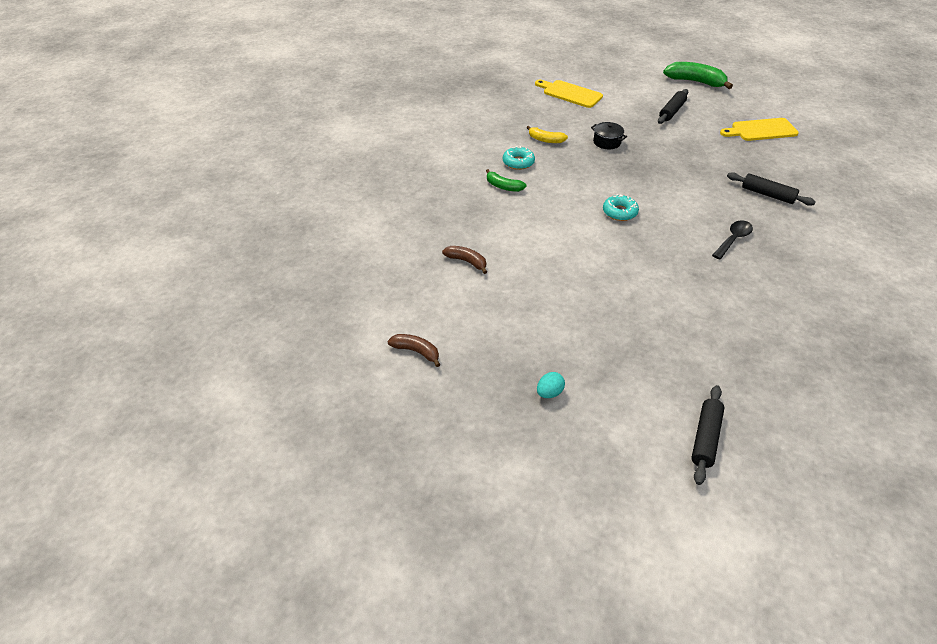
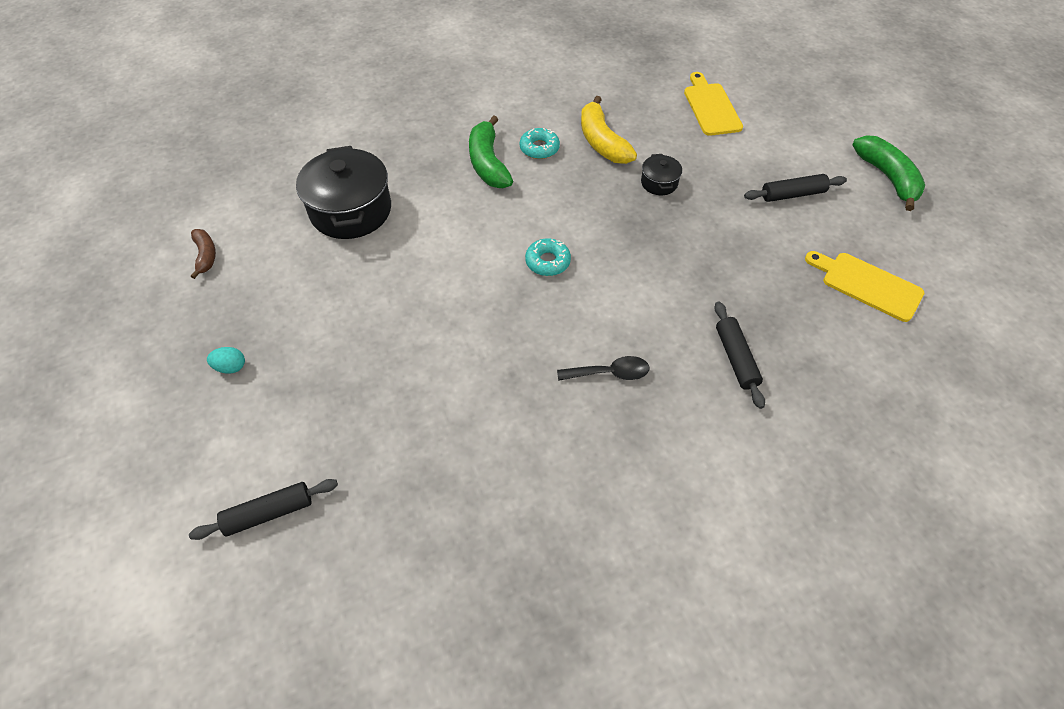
camera: 45 degrees right, 10 degrees up
(467, 262) = (351, 210): brown banana -> black pot
(503, 186) = (488, 163): green banana -> green banana, size x1.75
(545, 140) = (602, 142): yellow banana -> yellow banana, size x1.75

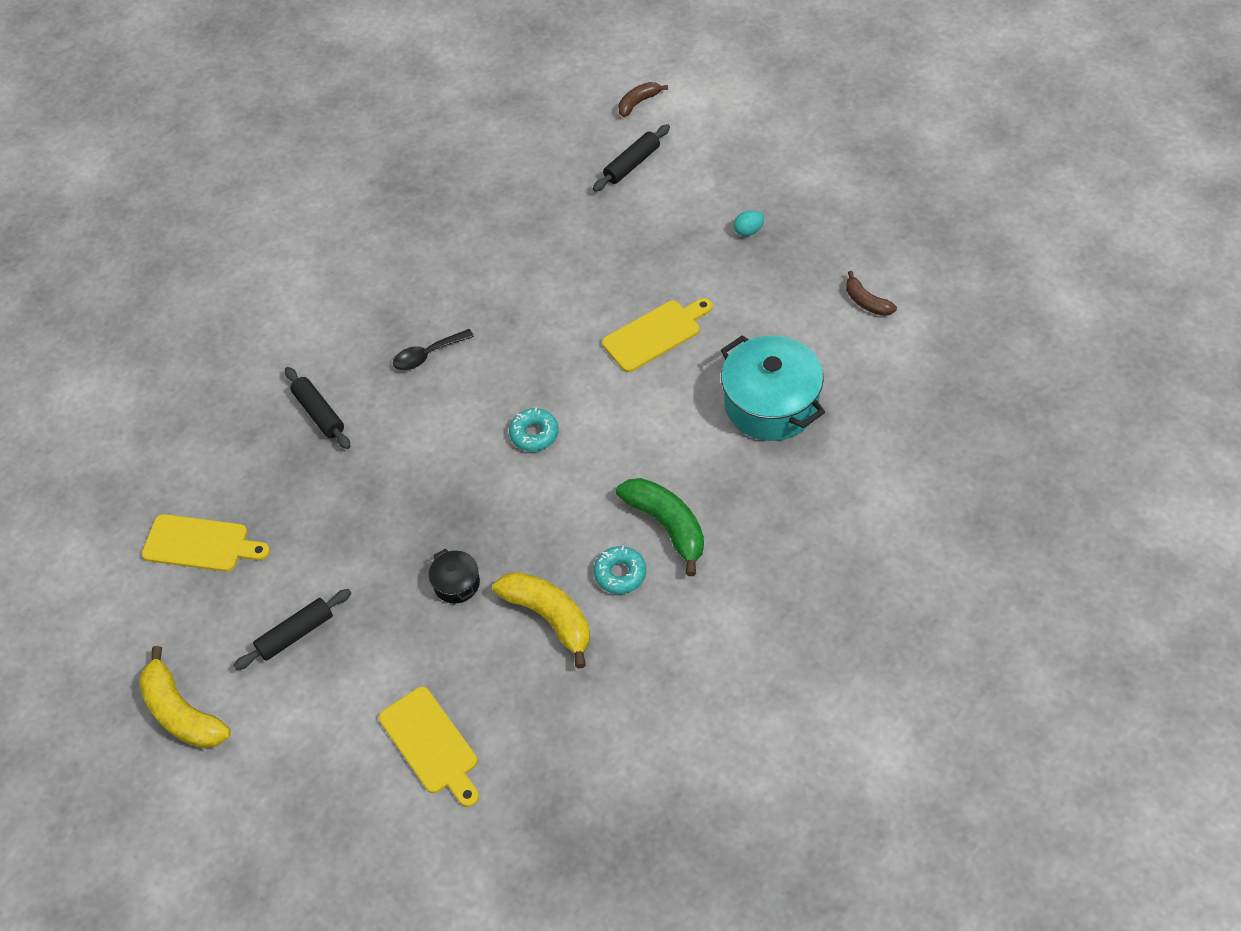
camera: 160 degrees right, 0 degrees up
(186, 614) = (638, 102): none -> brown banana
(351, 210) = (771, 404): black pot -> turquoise pot
(393, 303) = (655, 334): none -> yellow cutting board
(887, 177) = (182, 712): green banana -> yellow banana

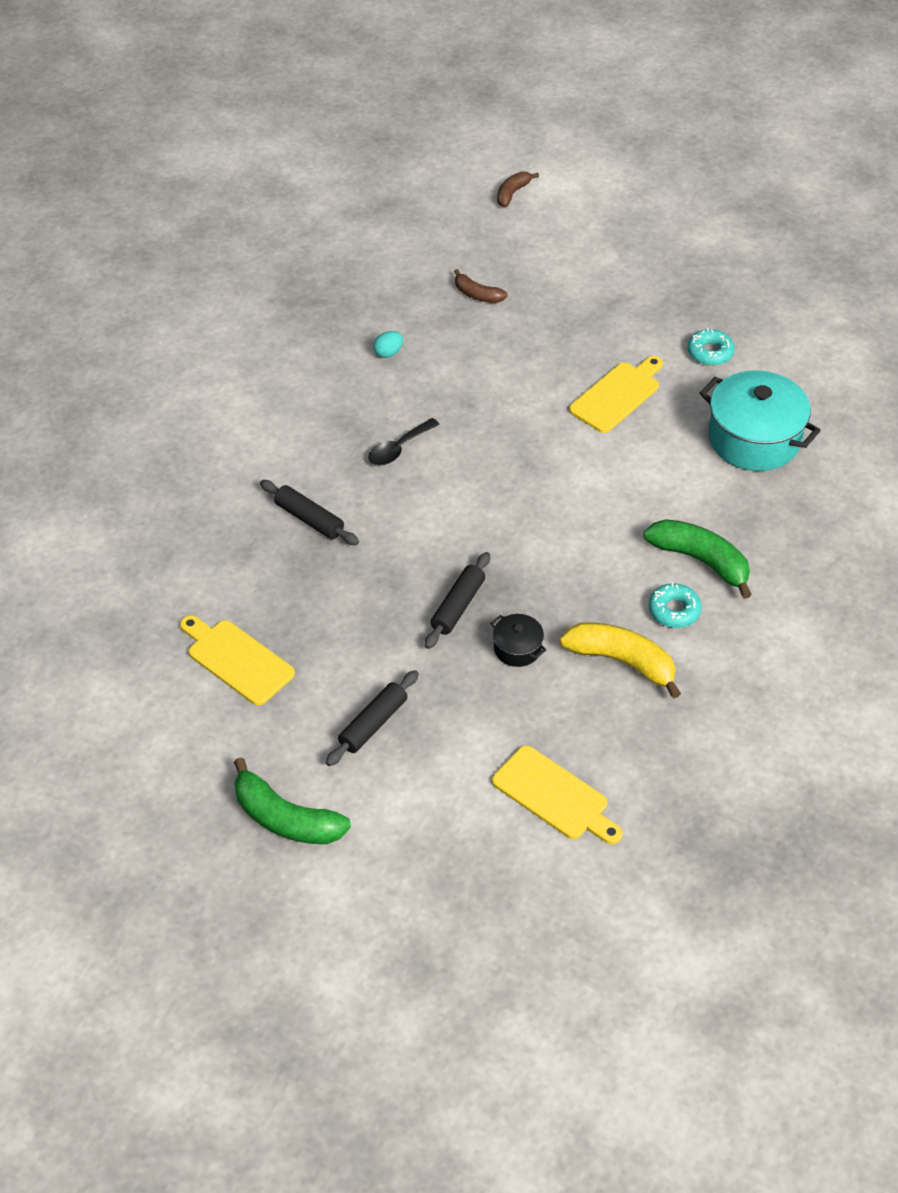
camera: 20 degrees left, 5 degrees down
(182, 712) = (285, 818): yellow banana -> green banana
(200, 544) = (237, 660): yellow cutting board -> yellow cutting board turned 135 degrees counterclockwise
(534, 434) = (537, 502): turquoise donut -> turquoise donut (710, 352)
(632, 164) = (529, 248): black rolling pin -> black rolling pin (457, 606)
(748, 231) = (668, 292): turquoise egg -> turquoise egg (388, 353)
(866, 302) = (805, 337): brown banana -> brown banana (477, 294)

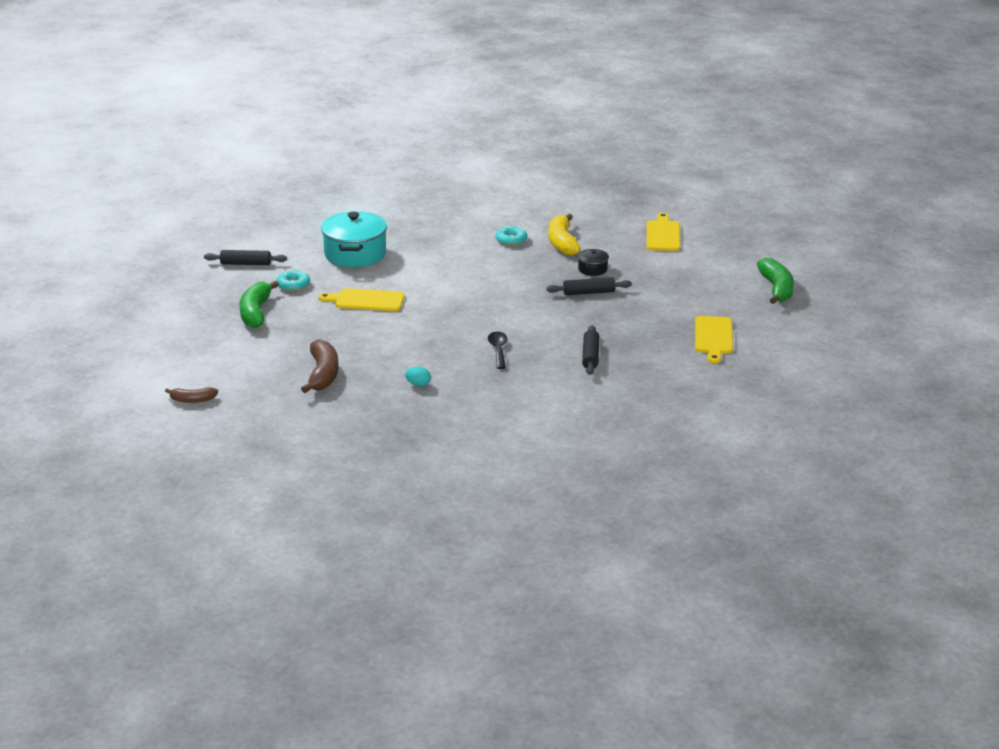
camera: 125 degrees left, 20 degrees down
(373, 724) = (693, 288): black rolling pin -> black rolling pin (246, 264)
(398, 449) = (498, 350): black spoon -> black spoon turned 105 degrees counterclockwise
(477, 294) = (323, 374): brown banana -> brown banana, size x1.75
(701, 561) = (467, 243): green banana -> green banana (256, 312)

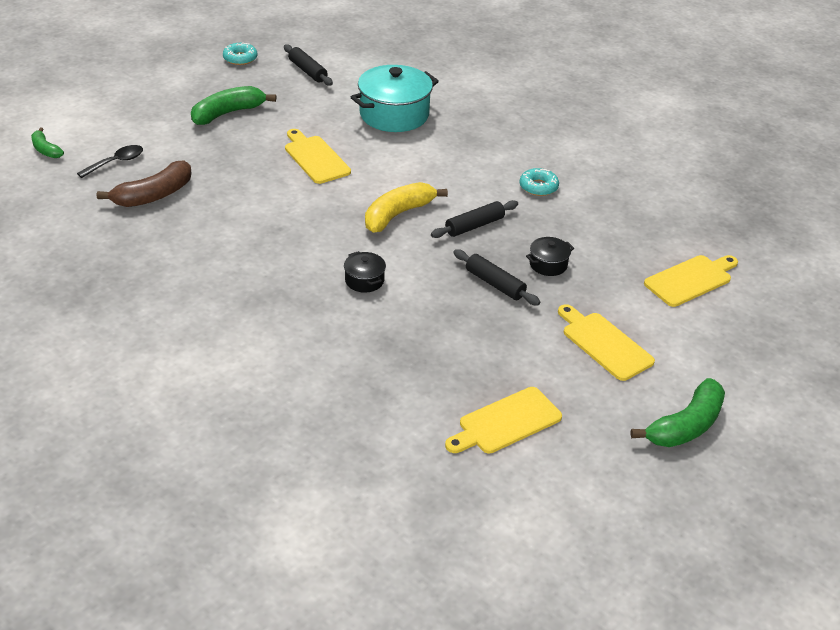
camera: 50 degrees right, 10 degrees up
(192, 400) = (46, 150): brown banana -> green banana
(293, 285) = (298, 109): turquoise donut -> turquoise donut (240, 58)
(418, 384) = (188, 257): turquoise egg -> none
(498, 350) = (307, 277): black spoon -> black spoon (116, 162)
(528, 332) = (364, 280): none -> black pot
(562, 243) = (577, 220): yellow banana -> yellow banana (398, 214)
(590, 356) = (361, 345): black rolling pin -> black rolling pin (474, 226)
(685, 283) = (604, 344): none -> yellow cutting board

